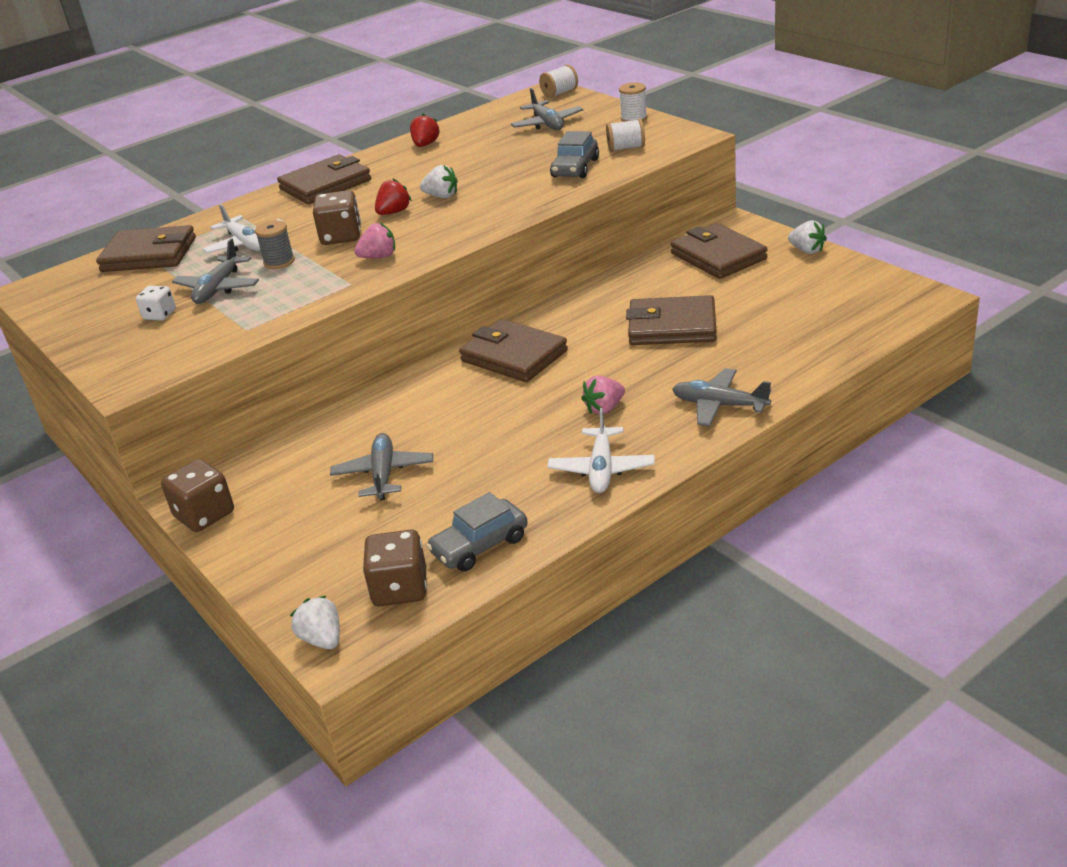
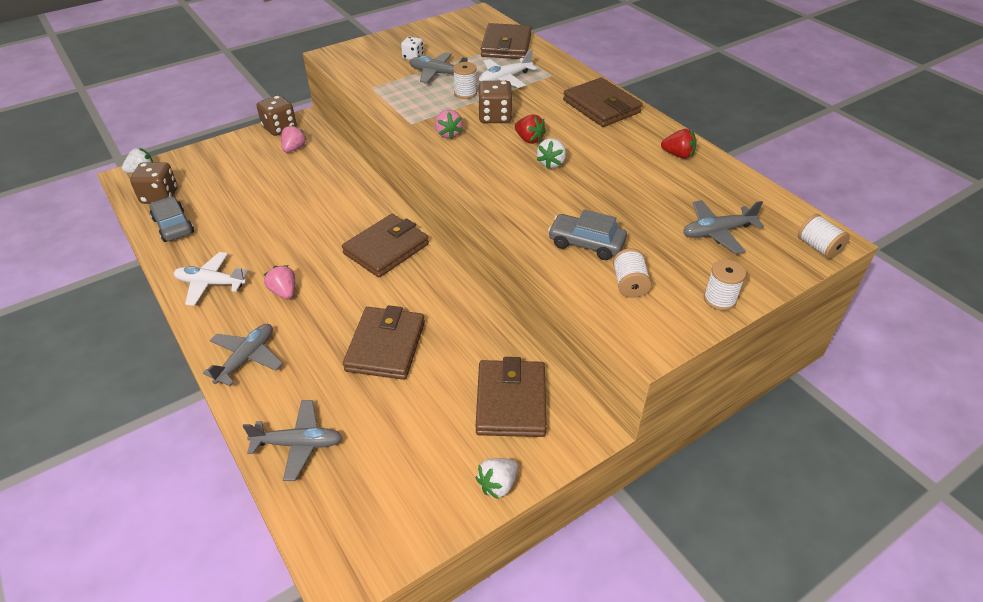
camera: 90 degrees right, 10 degrees up
(274, 483) = (294, 149): none -> pink strawberry
(279, 262) = (465, 93): grey spool -> white spool
(383, 474) = (273, 188): grey plane -> grey plane (298, 444)
(718, 256) = (511, 401): brown wallet -> brown wallet turned 60 degrees counterclockwise

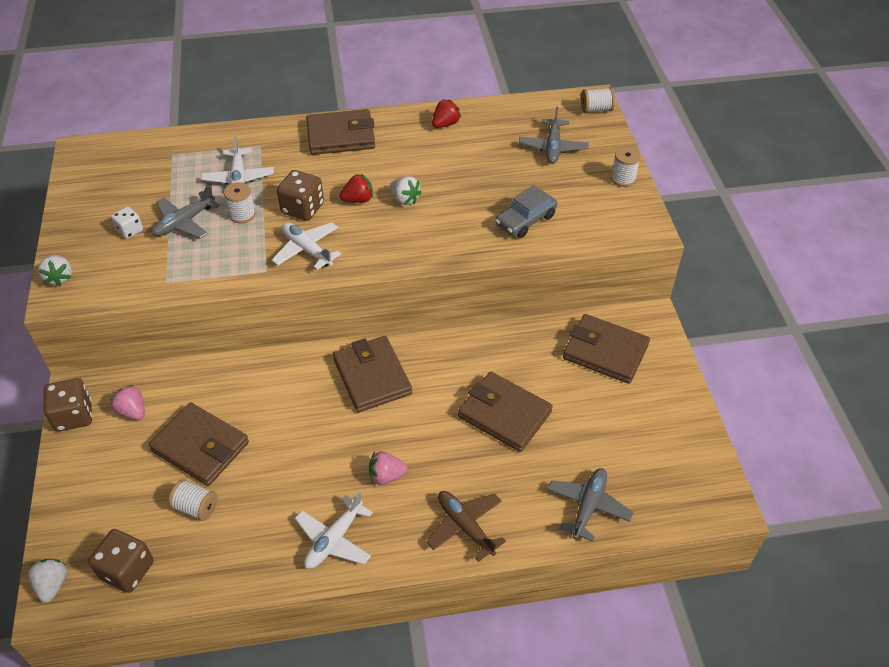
camera: 65 degrees left, 5 degrees up
(173, 226) = (202, 563): grey car -> none
(246, 358) = (465, 526): grey plane -> brown plane
(448, 134) = (307, 250): pink strawberry -> white plane
(498, 484) = (679, 387): white strawberry -> white strawberry (59, 278)
(506, 46) = (173, 154): brown wallet -> brown wallet (200, 447)
(629, 284) = (584, 216): white spool -> white spool (196, 507)

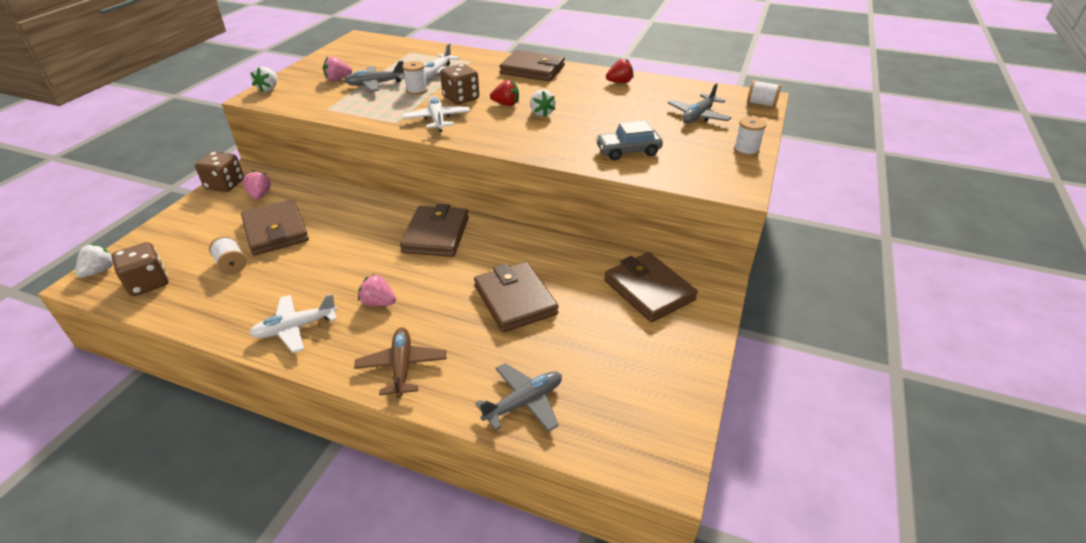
camera: 30 degrees right, 10 degrees down
(130, 230) = (338, 79): white dice -> pink strawberry

